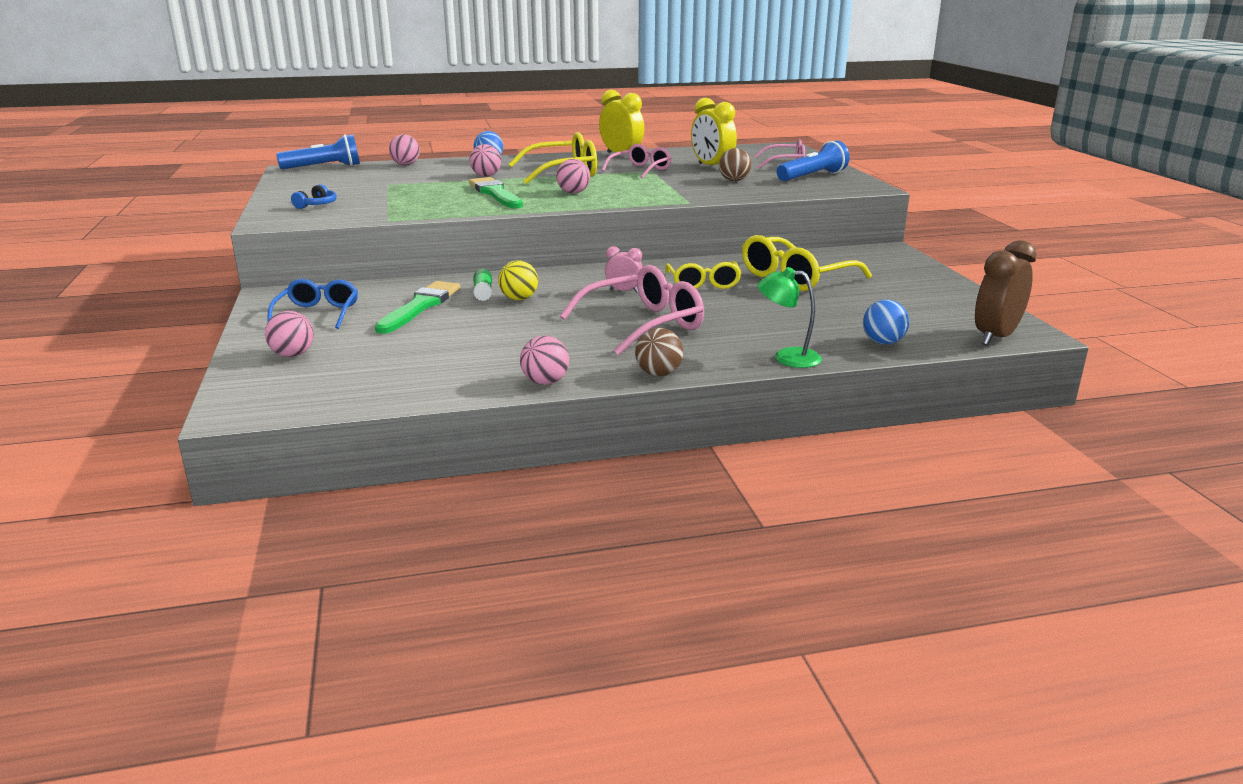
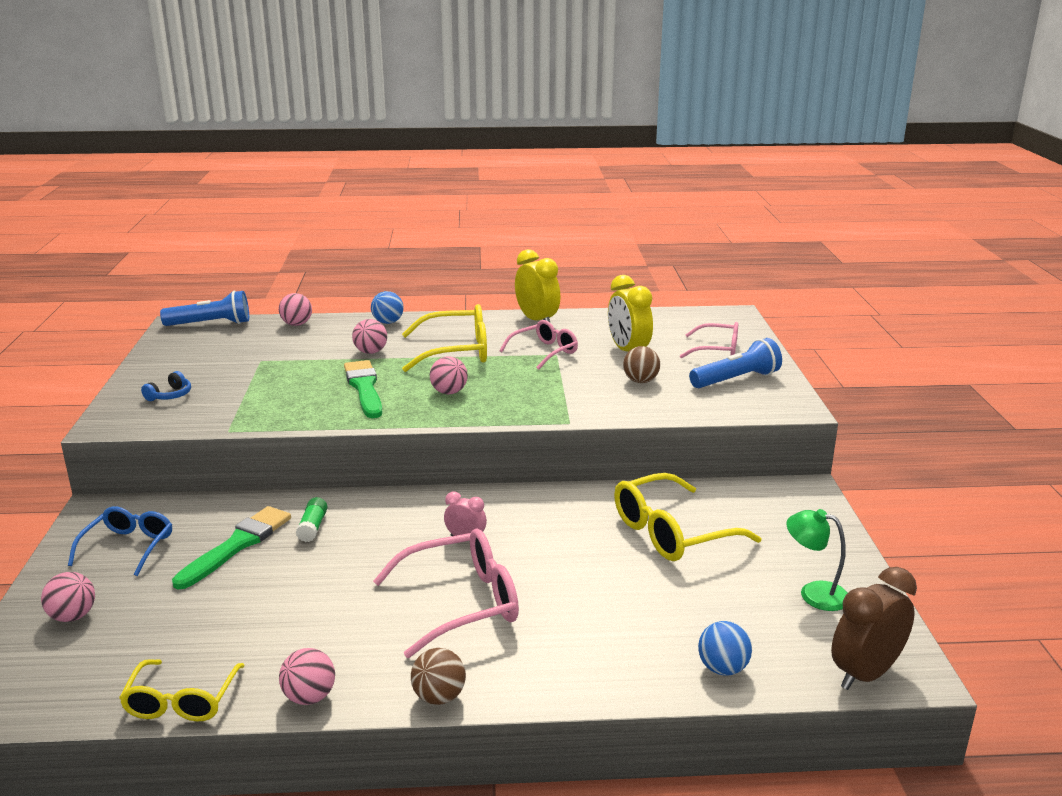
camera: 10 degrees right, 0 degrees up
(519, 299) = (346, 542): yellow ball -> none
(703, 284) = (560, 534): yellow glasses -> yellow glasses (181, 701)
(787, 357) = (597, 684): green lamp -> green lamp (814, 593)

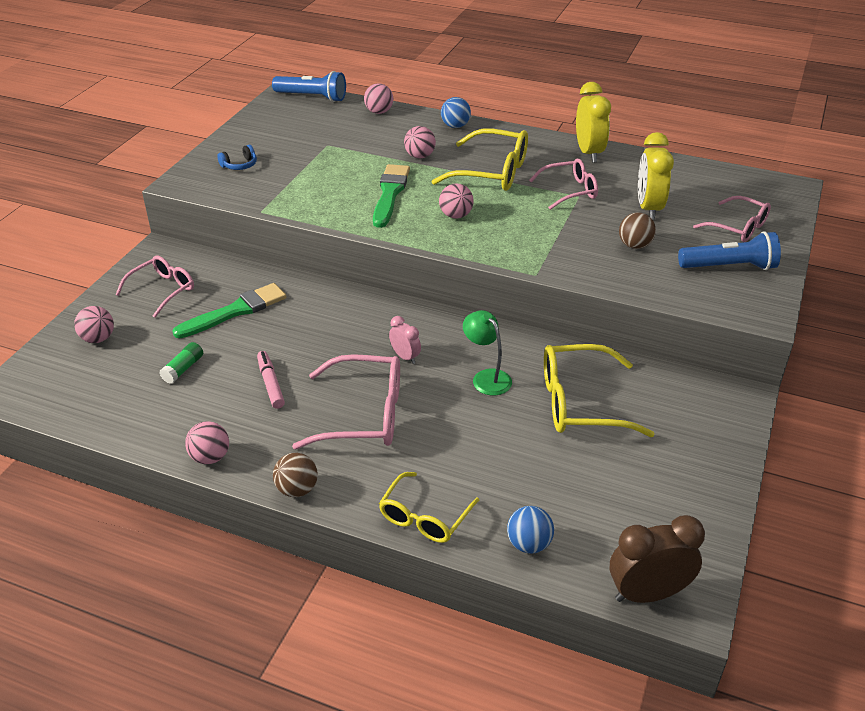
camera: 25 degrees right, 15 degrees up
(128, 547) = (163, 290): blue glasses -> pink glasses
(181, 701) = (128, 431): yellow glasses -> yellow glasses (424, 517)
(313, 527) = (297, 311): green glue stick -> green glue stick (183, 369)
(331, 603) = (271, 384): none -> pink marker
(814, 593) = (663, 503): green lamp -> green lamp (486, 377)

